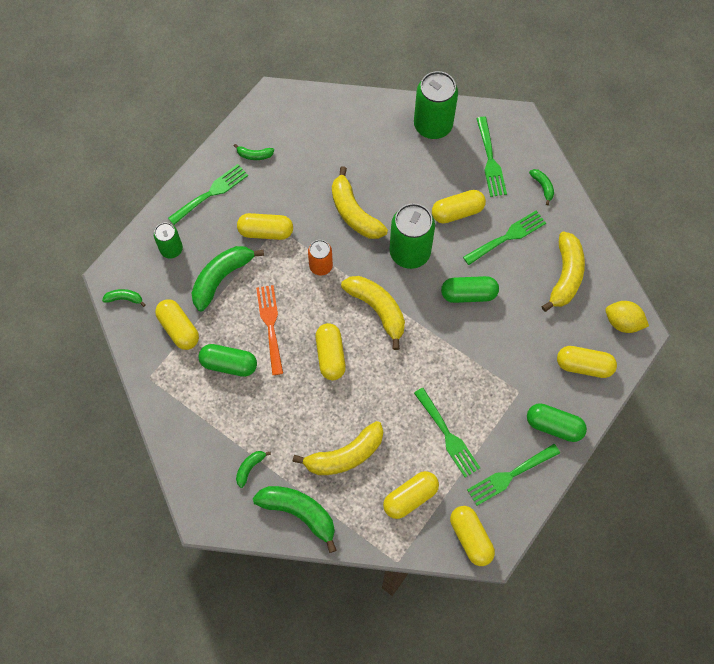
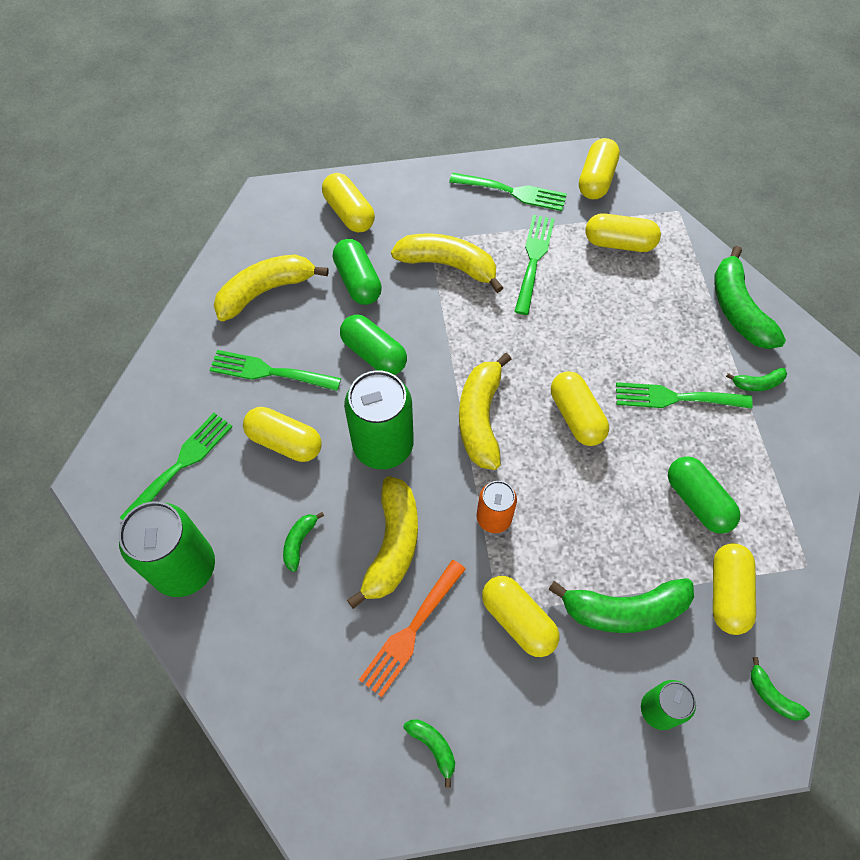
camera: 135 degrees left, 5 degrees down
(211, 193) = (540, 745): green fork -> green fork (675, 398)
(270, 325) = (613, 503): orange fork -> orange fork (411, 631)
(330, 356) = (576, 416): yellow capsule -> yellow capsule turned 60 degrees counterclockwise
(345, 455) = (648, 319): yellow banana -> yellow banana (448, 265)
(542, 187) = (171, 387): green banana -> green banana (299, 542)
(554, 426) = (432, 194): green capsule -> green capsule (358, 281)
(622, 322) = (271, 215): yellow lemon -> none

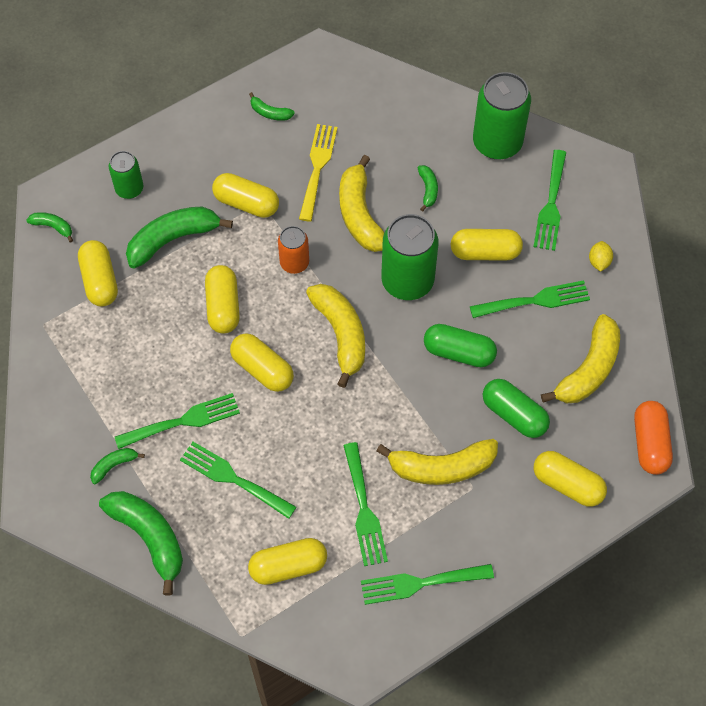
camera: 155 degrees right, 0 degrees up
(180, 383) = (599, 262): none -> yellow lemon
(259, 215) = (650, 443): none -> orange capsule
(411, 631) = (317, 168): orange fork -> yellow fork
(596, 179) = (341, 640): yellow capsule -> yellow capsule (223, 306)
(643, 328) = (233, 478): none -> green fork
(697, 501) = (140, 339): green capsule -> none

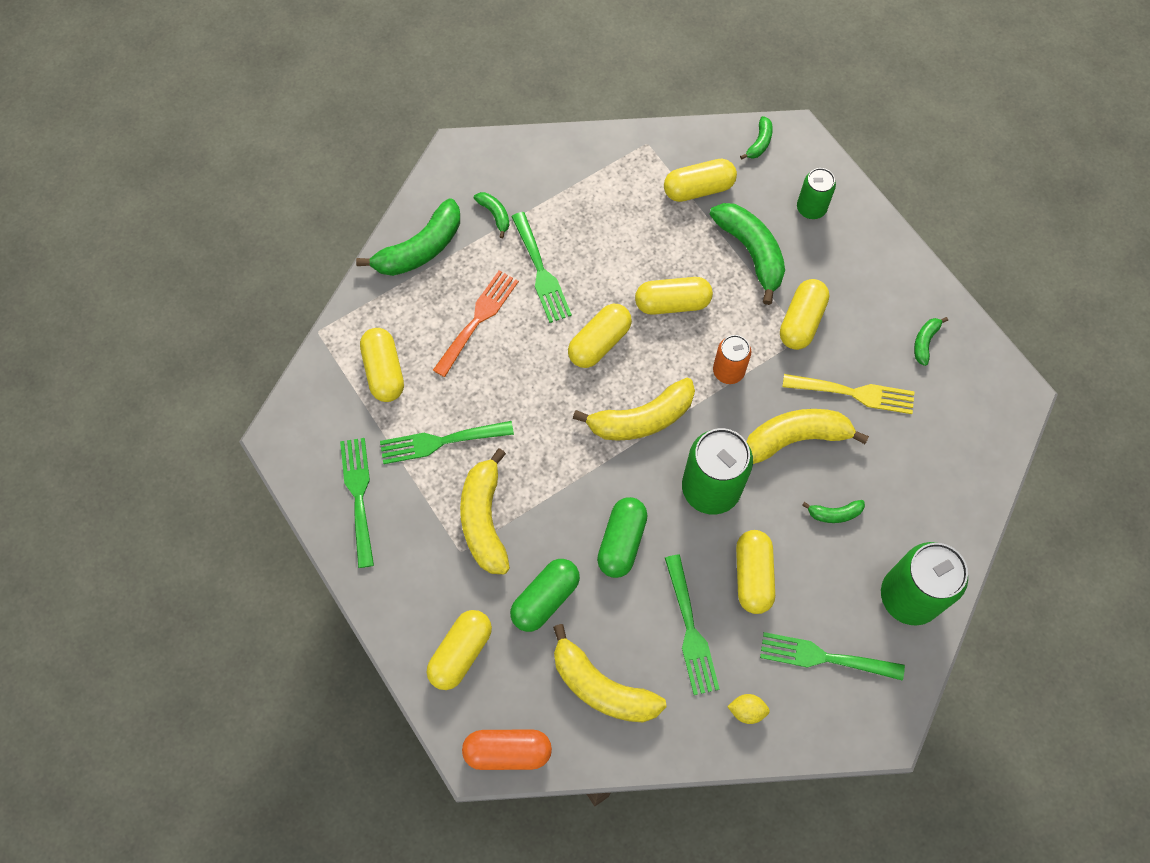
camera: 90 degrees right, 5 degrees up
(233, 478) = (478, 319): green fork -> orange fork

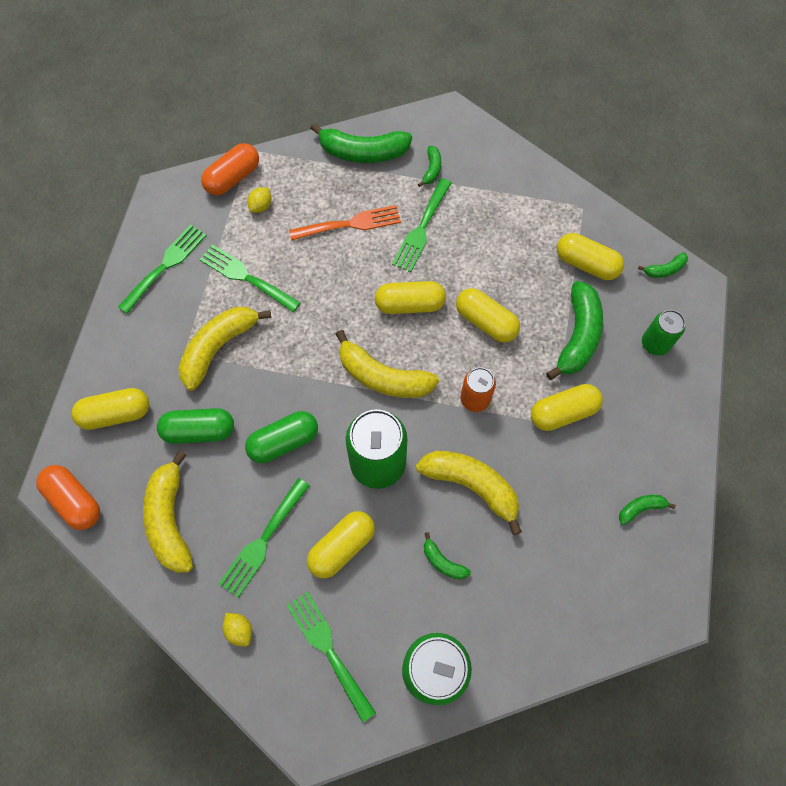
camera: 45 degrees right, 0 degrees up
(330, 369) = (233, 178): none -> orange capsule
(384, 371) = (261, 206): yellow capsule -> yellow lemon
(854, 393) = (548, 495): yellow fork -> none

